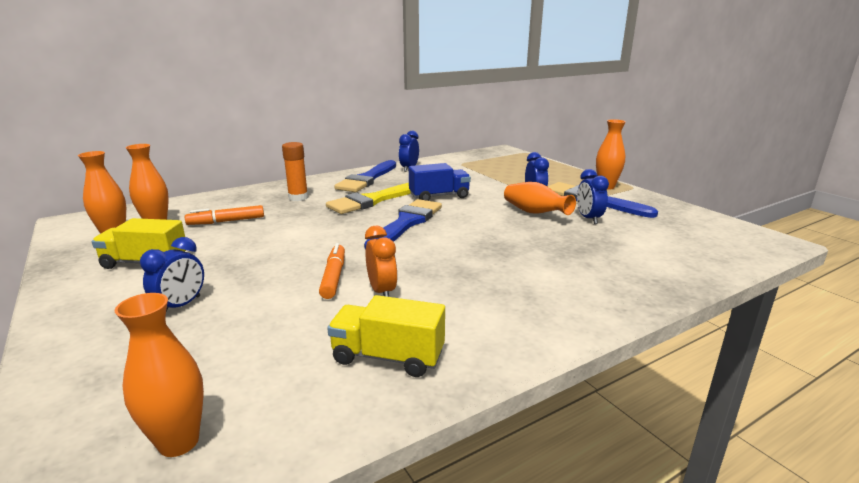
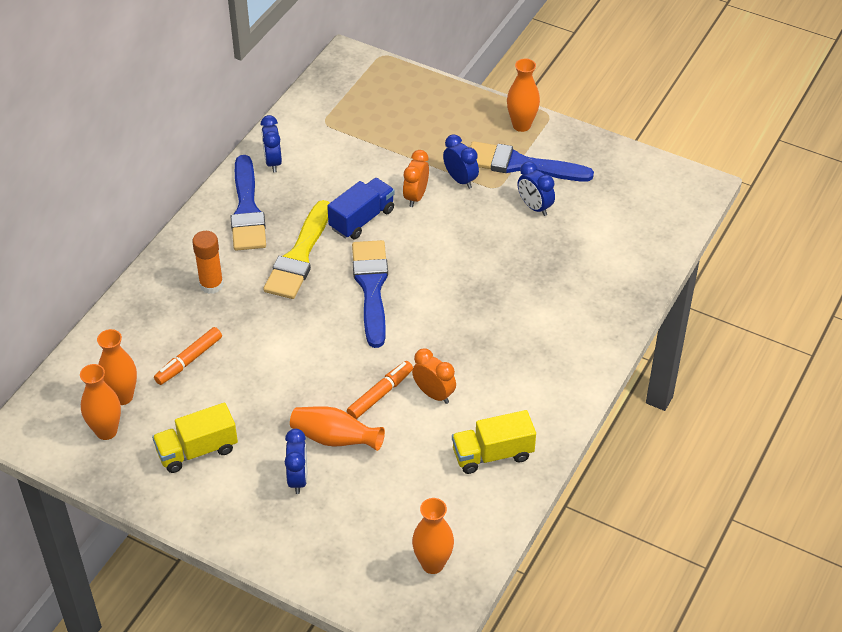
camera: 30 degrees left, 25 degrees up
(334, 277) = (380, 394): orange marker -> orange marker turned 75 degrees clockwise
(491, 196) = (416, 197): none -> orange clock
(534, 213) = (479, 216): orange vase -> orange vase (335, 439)

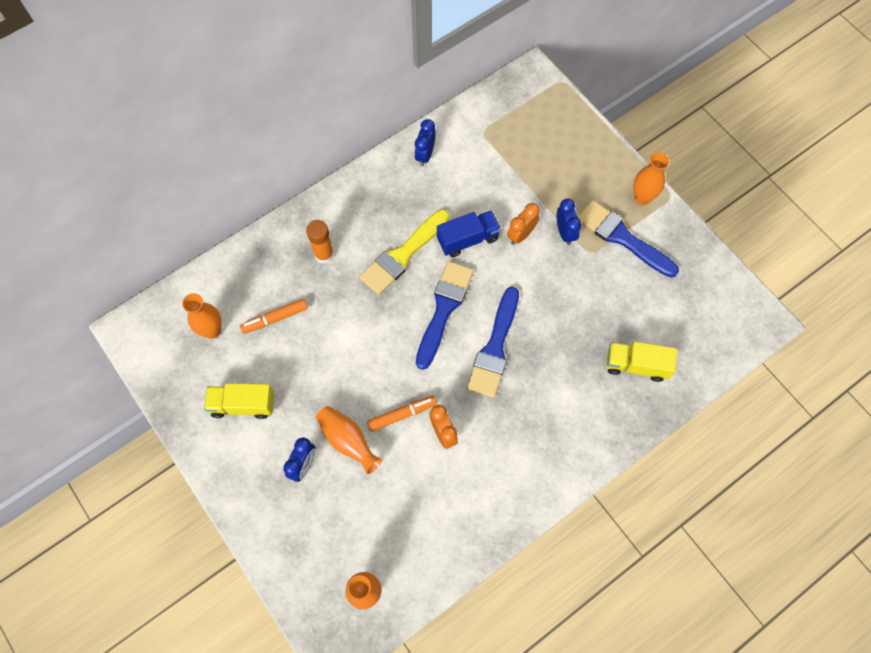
camera: 25 degrees right, 20 degrees up
(106, 431) = (187, 357): orange vase -> none
(247, 210) = (383, 193): blue brush -> blue brush (494, 348)
(492, 454) = (461, 511): yellow truck -> yellow truck (636, 365)
(534, 207) = (612, 285): blue clock -> none

